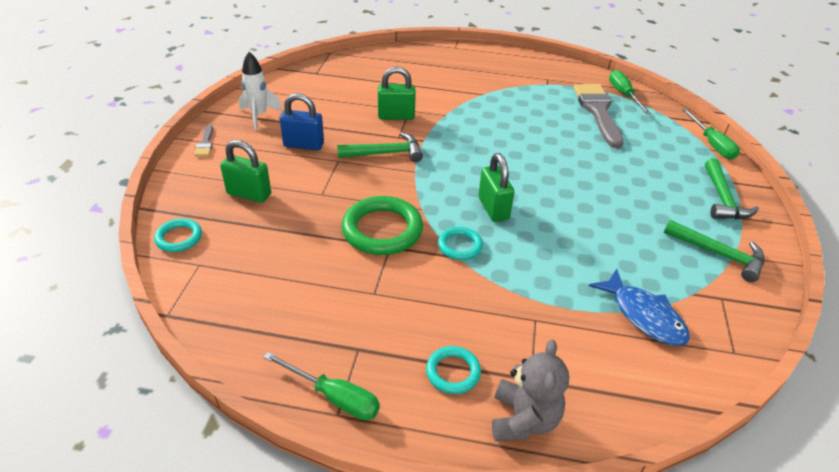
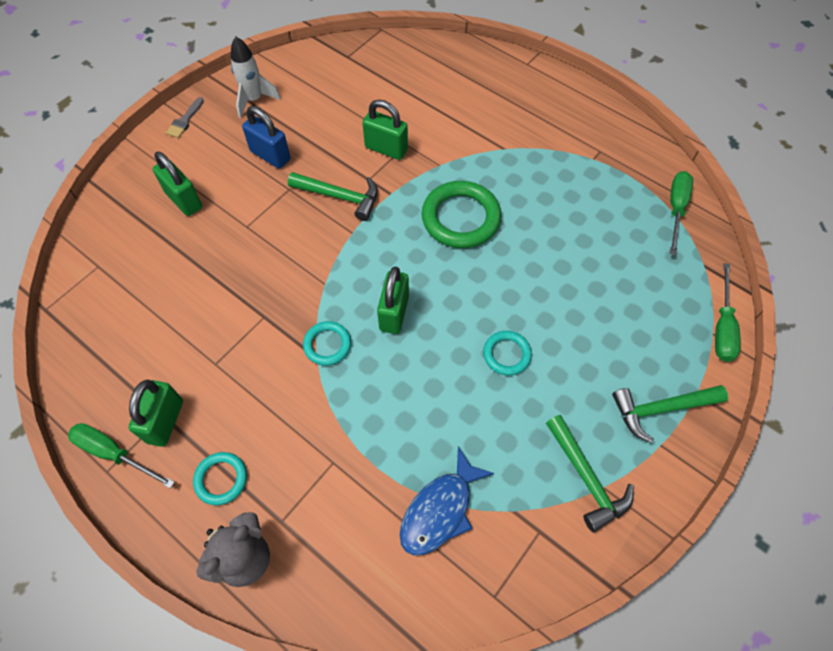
camera: 30 degrees right, 20 degrees up
(179, 238) = (99, 228): turquoise ring -> turquoise ring (506, 354)
(334, 397) = (114, 453): green screwdriver -> green screwdriver turned 150 degrees clockwise
(364, 352) = (165, 421): none -> green padlock
(382, 230) = (271, 294): green ring -> green ring (460, 218)
(598, 111) = (620, 223): grey brush -> none
(644, 316) = (440, 510): blue fish -> blue fish turned 45 degrees clockwise
(722, 198) = (661, 409): green hammer -> green hammer turned 45 degrees clockwise

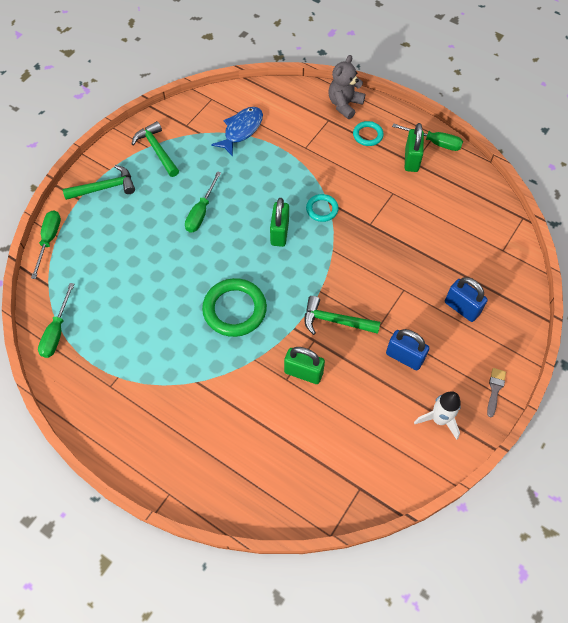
camera: 175 degrees right, 0 degrees up
(184, 200) = (461, 308): green padlock -> blue padlock
(506, 354) = (201, 212): turquoise ring -> green screwdriver

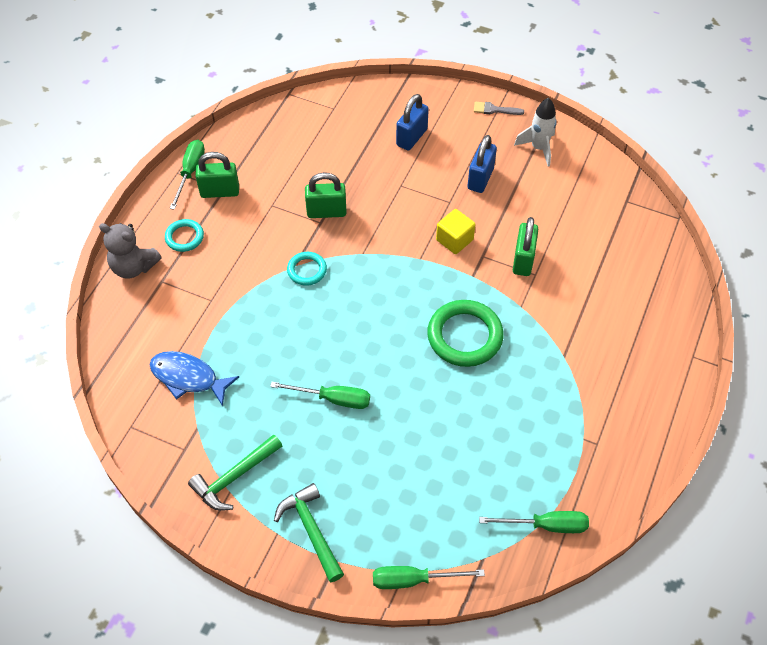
camera: 100 degrees left, 5 degrees down
(279, 233) = (349, 308): green padlock -> green padlock (326, 212)
(335, 321) = (454, 240): green hammer -> yellow cube

